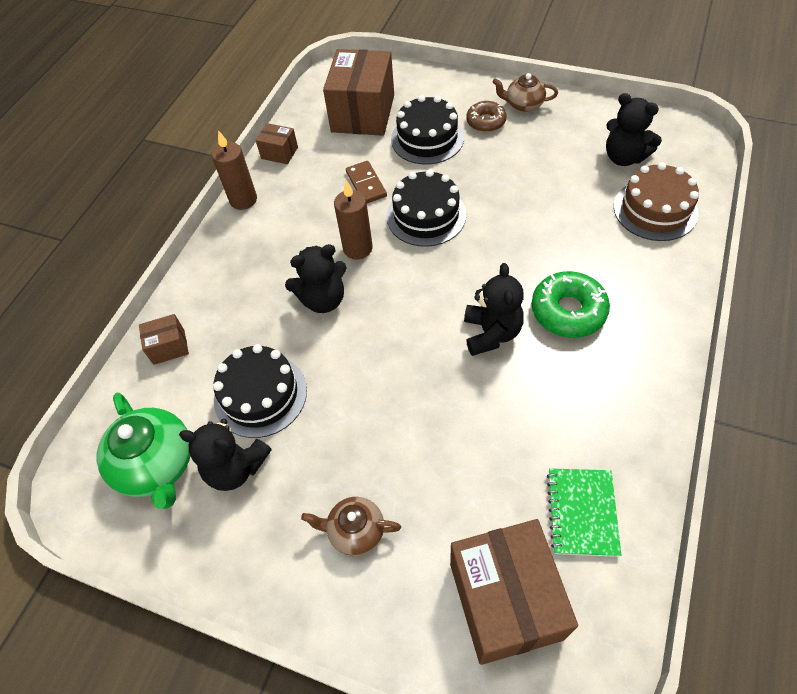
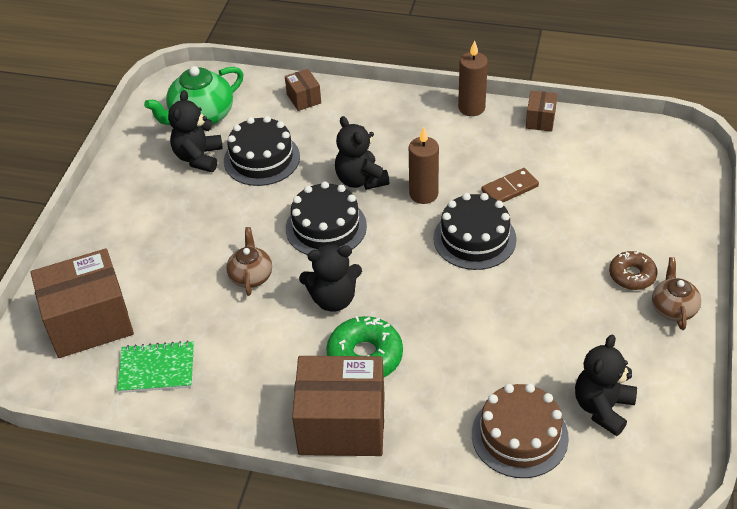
camera: 80 degrees right, 10 degrees down
(355, 531) = (147, 231): brown teapot -> brown teapot (251, 276)
(363, 113) = (617, 172): brown box -> brown box (342, 425)
(427, 138) = (590, 228): black cake -> black cake (326, 227)

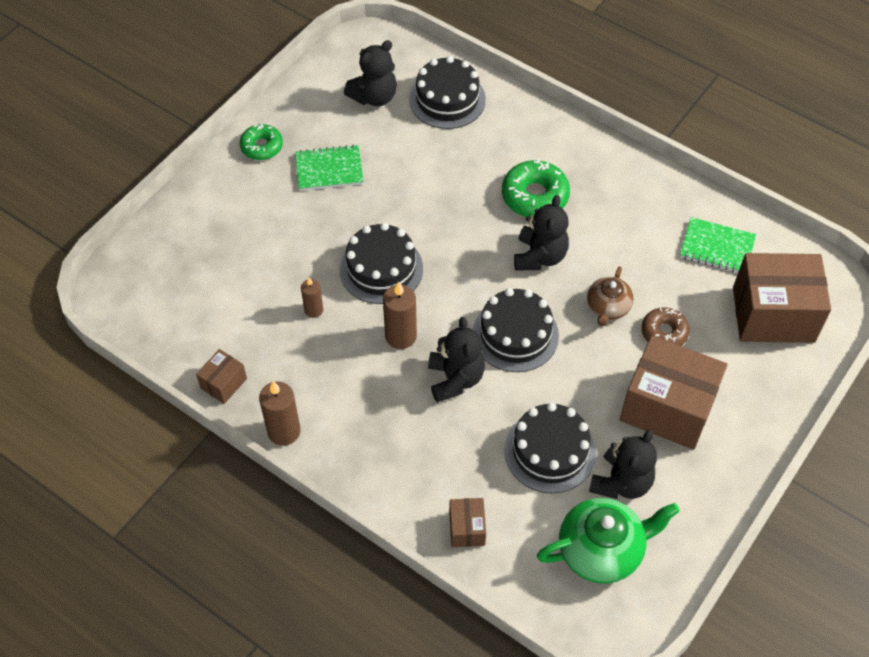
camera: 160 degrees left, 10 degrees up
(333, 299) = (539, 256): black teddy bear -> black teddy bear turned 90 degrees clockwise
(342, 425) = (576, 151): brown box -> brown box (667, 407)
(509, 188) = (313, 310): brown domino -> brown candle
(519, 436) = (447, 99): brown cake -> black cake
(588, 309) = (329, 169): none -> green notebook
(632, 275) = (271, 184): brown donut -> brown donut (664, 332)
(673, 308) = (262, 146): brown teapot -> green donut

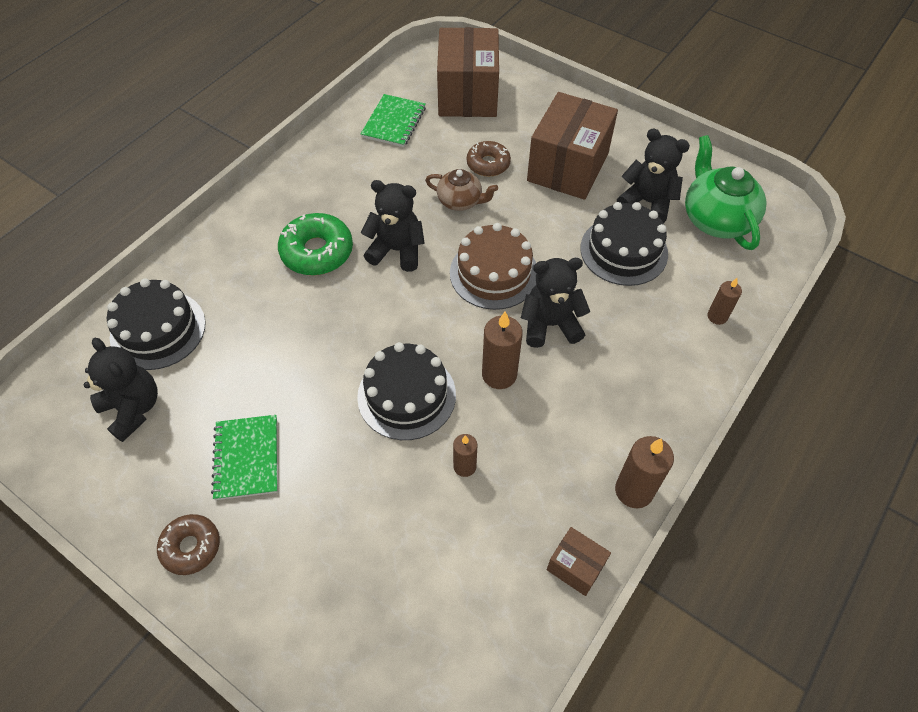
camera: 90 degrees left, 0 degrees up
(262, 146) = (191, 547): green donut -> brown donut
(467, 528) = (717, 316): brown box -> brown candle
(515, 334) = (494, 273): black cake -> brown cake

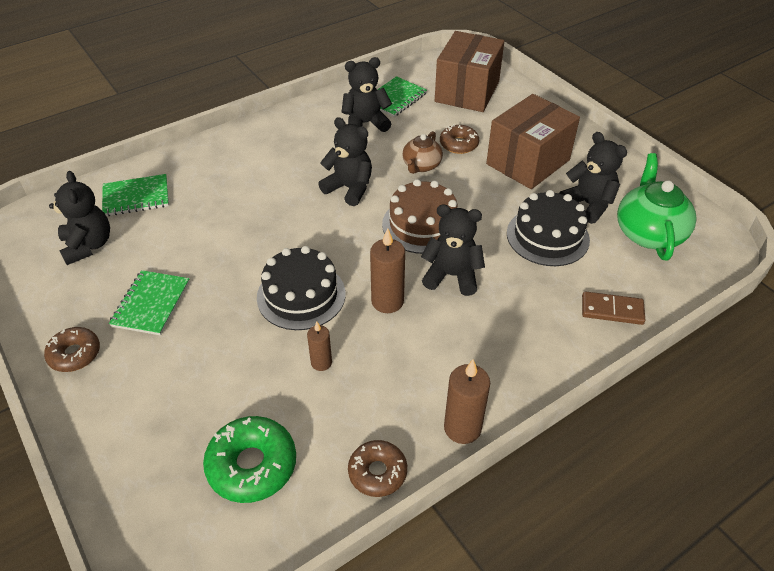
camera: 20 degrees right, 10 degrees down
(158, 330) = (136, 197): black cake -> green notebook
(317, 252) = (285, 174): green donut -> green donut (252, 465)
(376, 163) = (365, 123): none -> black teddy bear
(460, 201) = (421, 166): brown teapot -> brown teapot turned 75 degrees clockwise
(575, 566) = (377, 472): brown box -> brown donut
(717, 316) = (612, 310): brown candle -> brown domino

